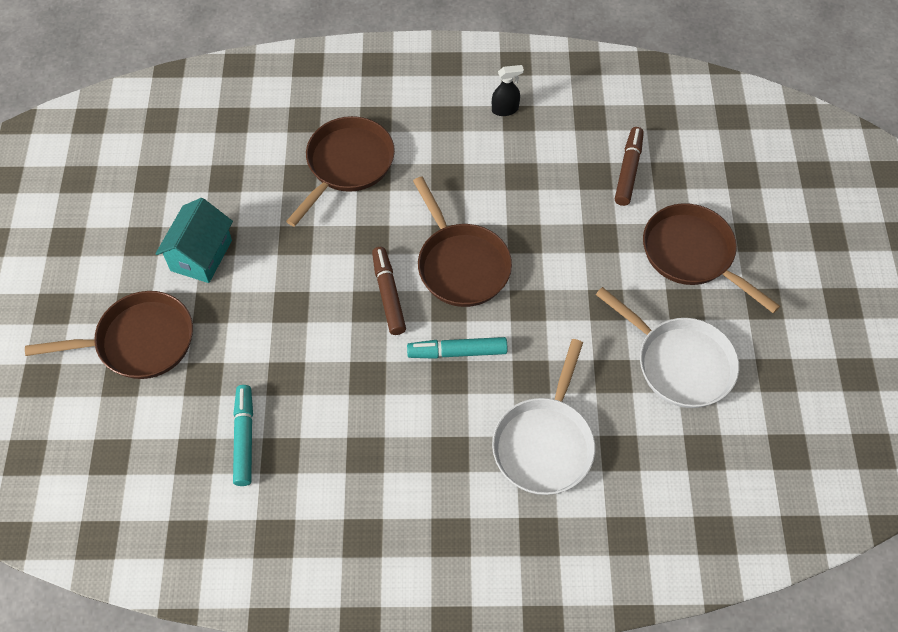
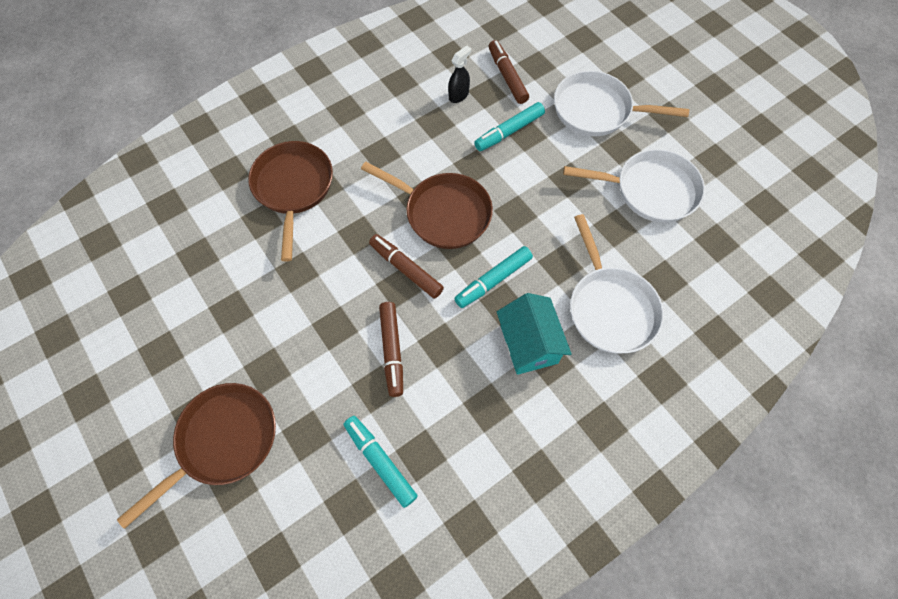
camera: 35 degrees left, 5 degrees up
(201, 255) = (224, 333): turquoise house -> turquoise house (529, 344)
(322, 356) = (392, 351): none -> brown marker
(505, 109) = (384, 80): black spray bottle -> black spray bottle (458, 95)
(585, 225) = (509, 131): none -> turquoise marker
(692, 255) = (597, 110): brown pan -> white pan

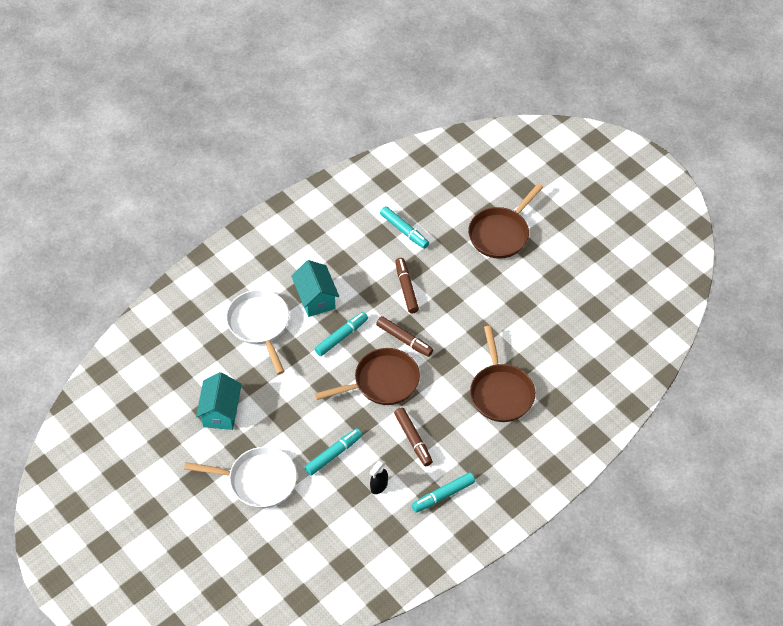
camera: 175 degrees right, 10 degrees down
(388, 81) = (443, 495): none -> turquoise marker
(443, 213) = (382, 382): brown pan -> brown pan turned 135 degrees clockwise
(507, 76) = (337, 509): brown marker -> brown marker (413, 439)
(650, 190) = (221, 412): white pan -> turquoise house

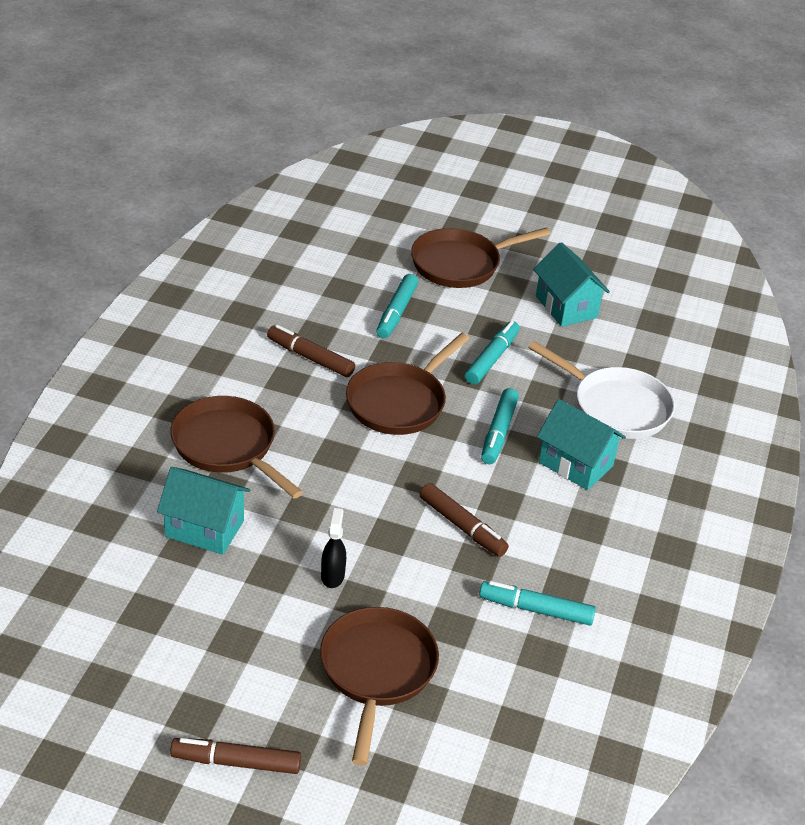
camera: 145 degrees right, 15 degrees down
(258, 480) = (461, 264): white pan -> brown pan
(379, 486) = (317, 302): black spray bottle -> black spray bottle (332, 576)
(404, 339) = (410, 460): brown marker -> brown marker (236, 762)
(443, 495) = (231, 318): turquoise marker -> turquoise marker (492, 359)
(541, 344) = (204, 529): none -> turquoise house

